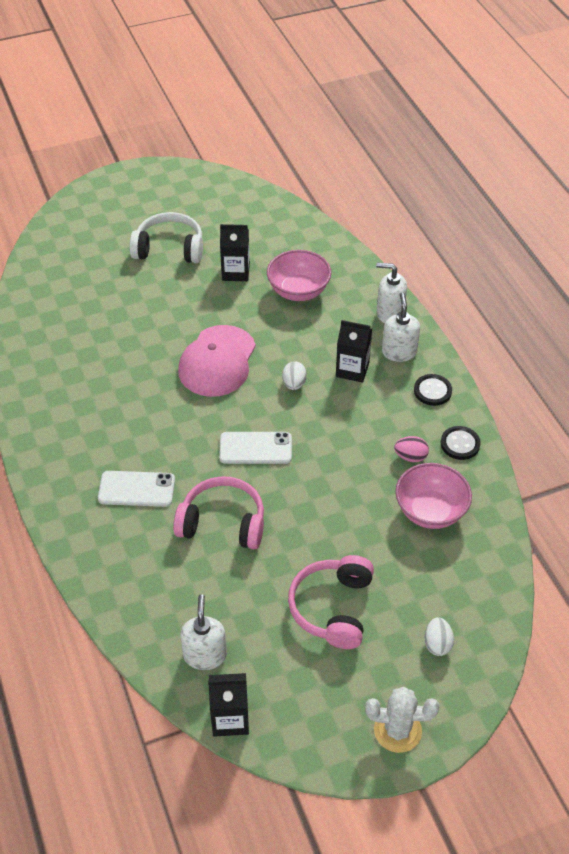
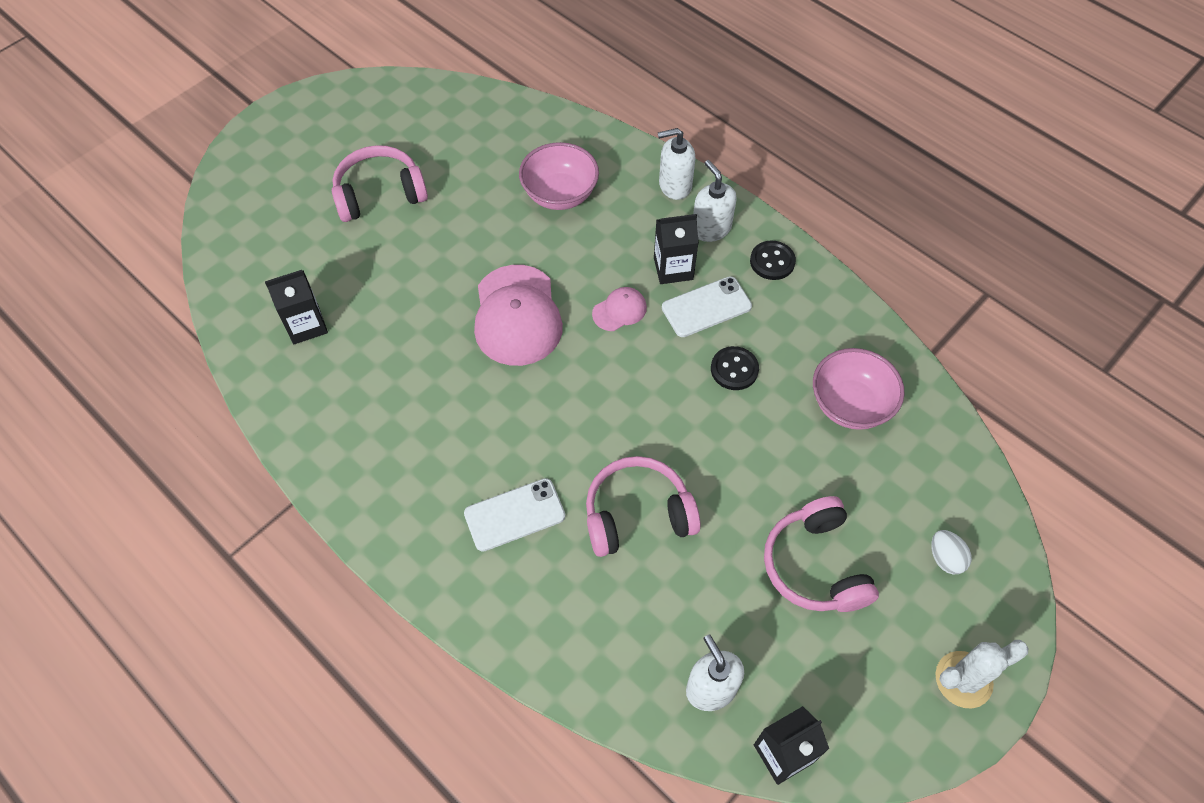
camera: 25 degrees left, 10 degrees up
(169, 249) = (379, 194): white headphones -> pink headphones
(235, 272) = (475, 196): black carton -> black carton (306, 325)
(255, 448) = (622, 407): white phone -> white phone (706, 307)
(294, 384) = (619, 310): white egg -> pink cap
(410, 457) = (793, 349): pink egg -> none
(460, 444) = (835, 313): black button -> black button (734, 369)

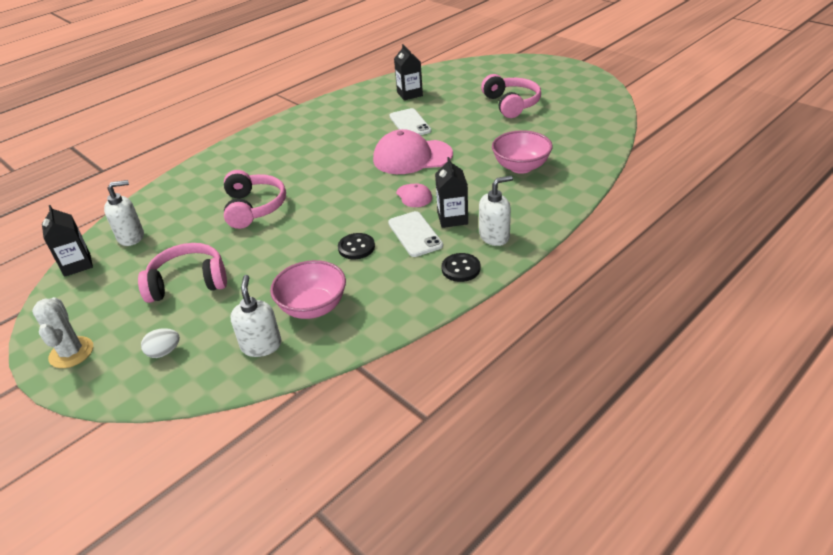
camera: 95 degrees right, 20 degrees down
(514, 515) = (269, 165): white phone -> white phone (410, 124)
(674, 185) = (539, 218): white soap dispenser -> white soap dispenser (261, 345)

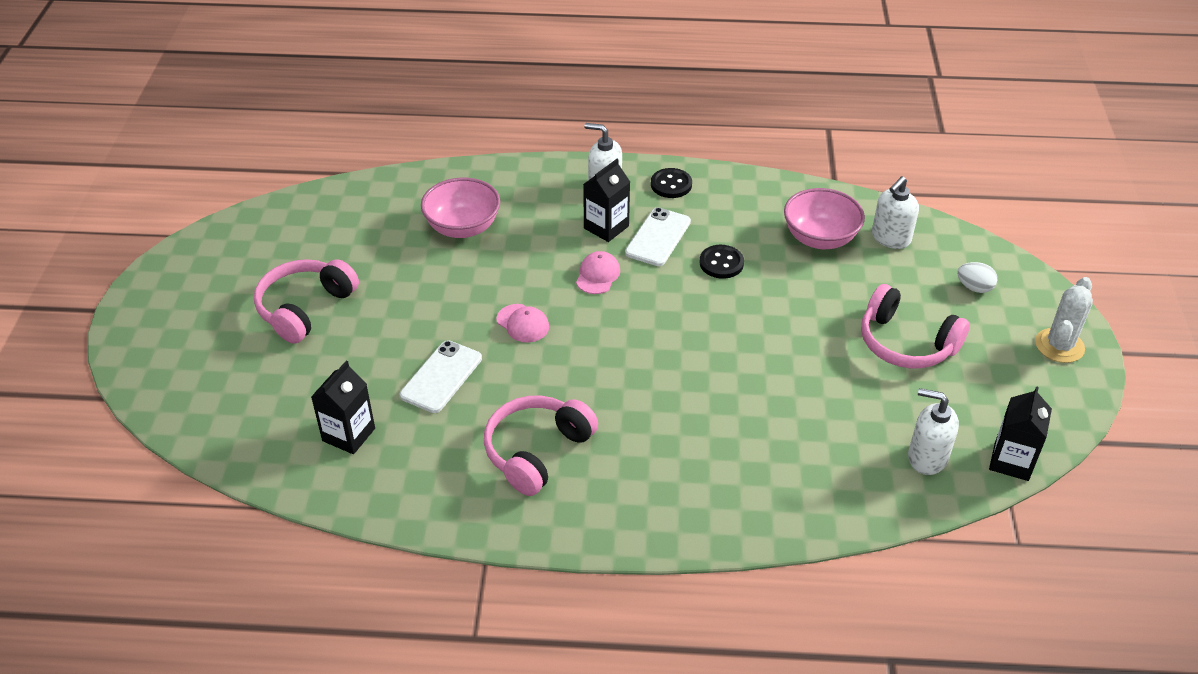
camera: 135 degrees left, 5 degrees up
(254, 207) = (759, 390): pink headphones -> pink headphones (537, 451)
(412, 157) = (523, 323): pink cap -> pink cap, size x0.48

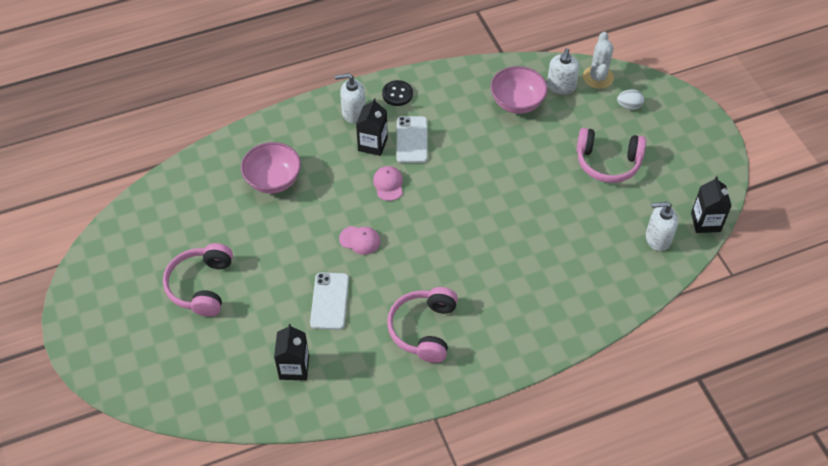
camera: 25 degrees left, 10 degrees up
(721, 263) = (464, 145): black button -> none
(1059, 346) = (697, 130): white cactus -> white cactus (598, 77)

